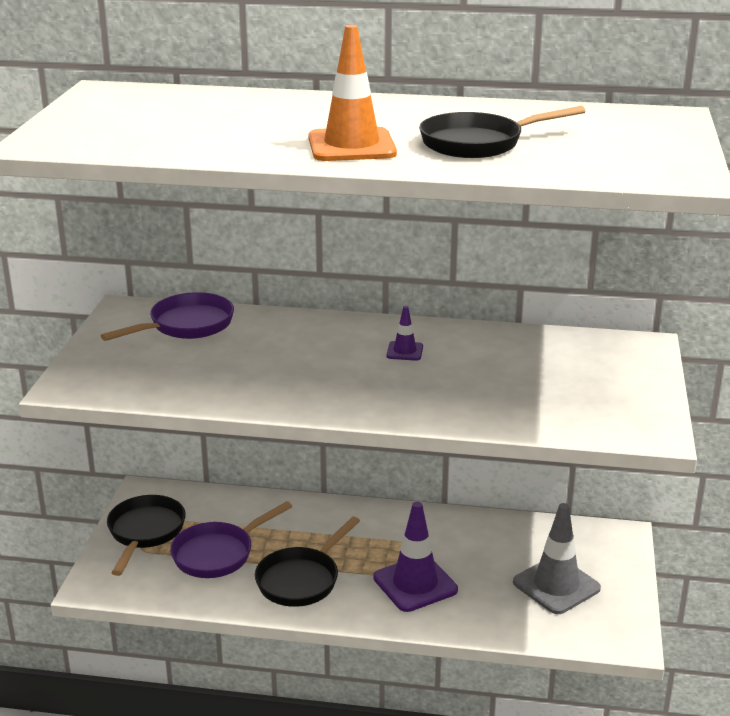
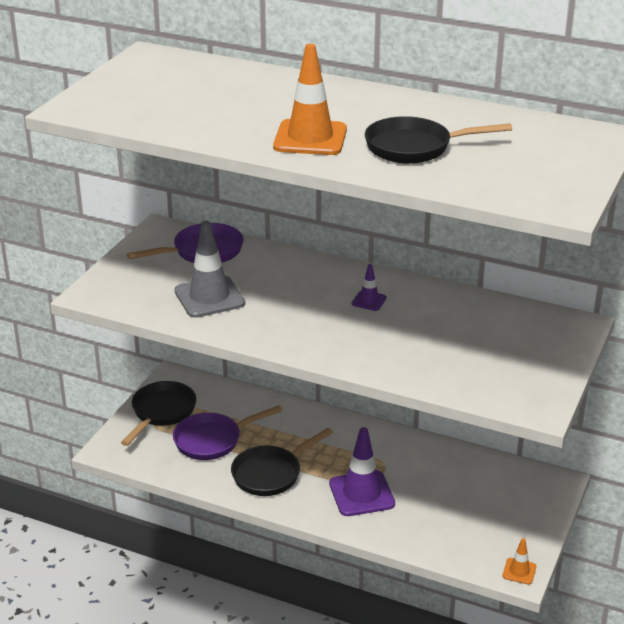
camera: 15 degrees right, 5 degrees up
(556, 585) = (480, 516): grey traffic cone -> grey traffic cone (209, 297)
(626, 637) = (519, 571): none -> orange traffic cone

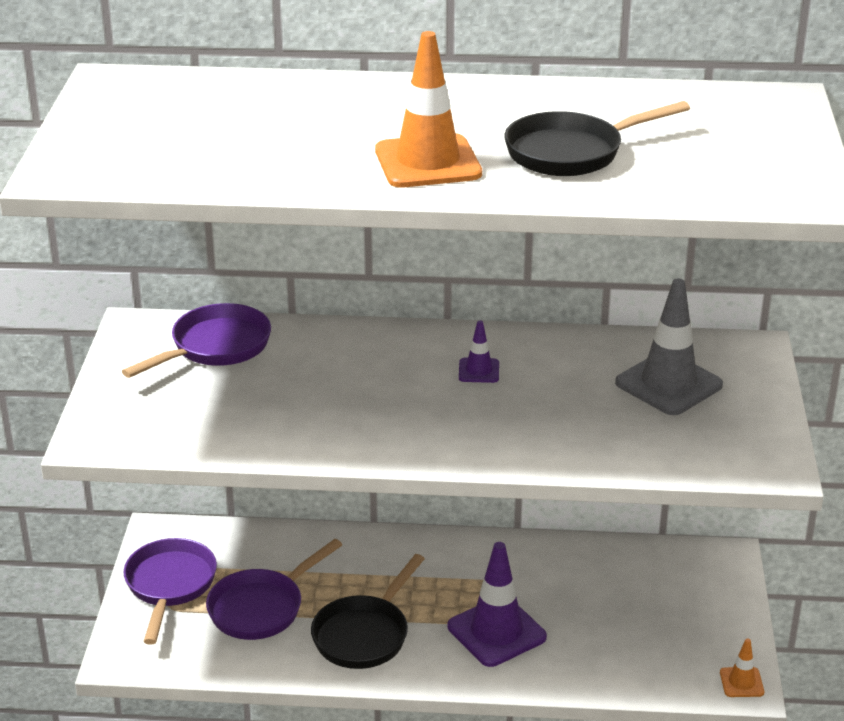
camera: 20 degrees left, 0 degrees up
(161, 412) = (170, 586): black pan -> purple pan
(209, 297) = (264, 409): grey traffic cone -> grey traffic cone (668, 384)

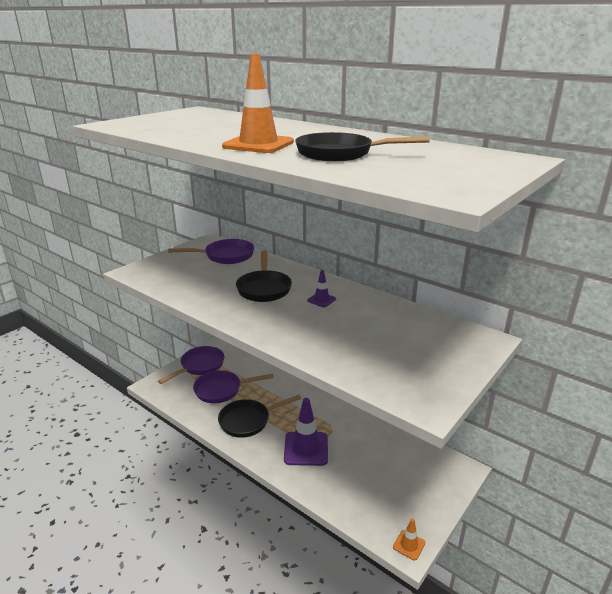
camera: 35 degrees right, 5 degrees down
(367, 384) = (264, 288): none -> black pan
(668, 384) = (414, 339): grey traffic cone -> none

